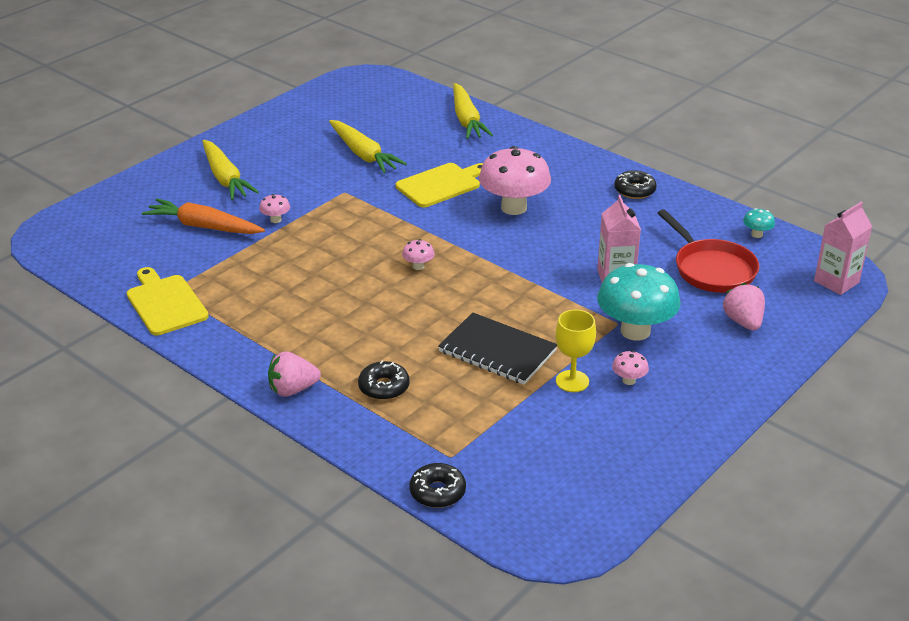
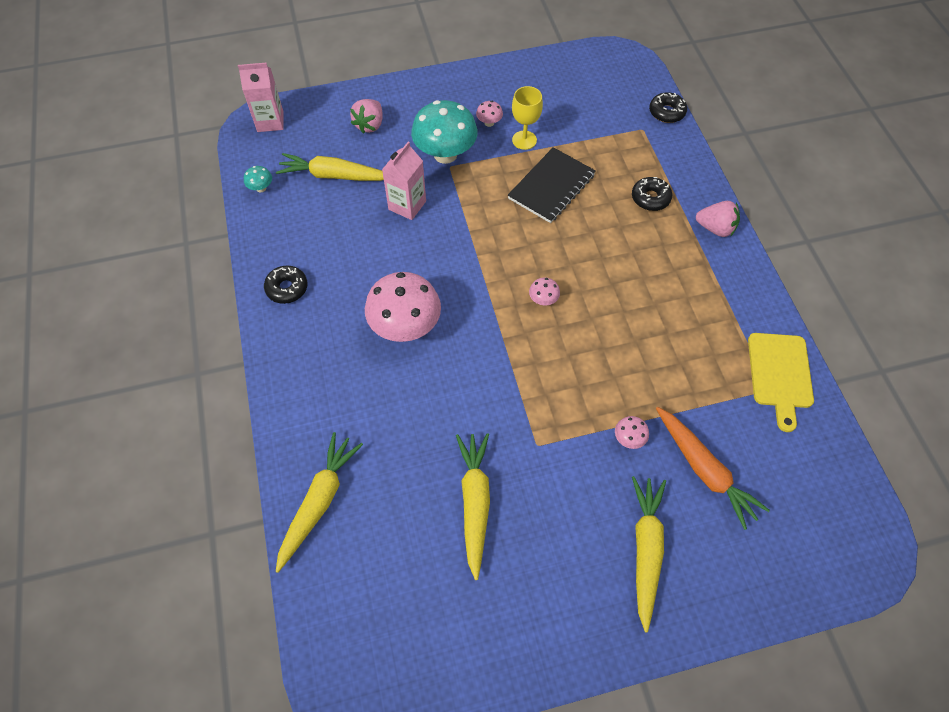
camera: 145 degrees left, 25 degrees up
(441, 184) = (439, 400): yellow cutting board -> none
(497, 351) = (551, 187): black notebook -> black notebook turned 60 degrees clockwise
(711, 269) = (334, 176): red pan -> yellow carrot

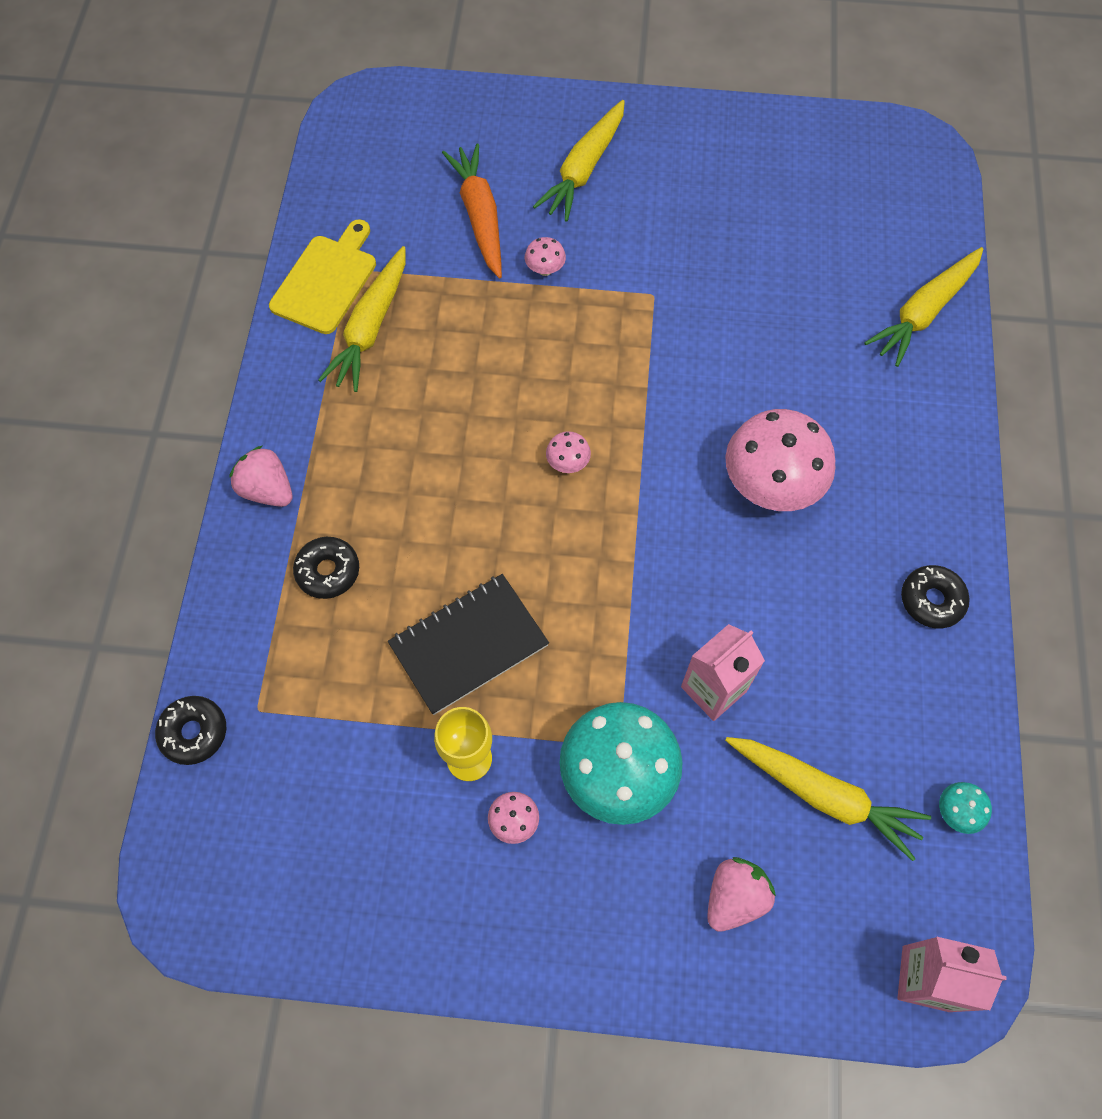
camera: 160 degrees left, 5 degrees up
(475, 502) = (746, 260): yellow carrot -> yellow carrot (370, 328)

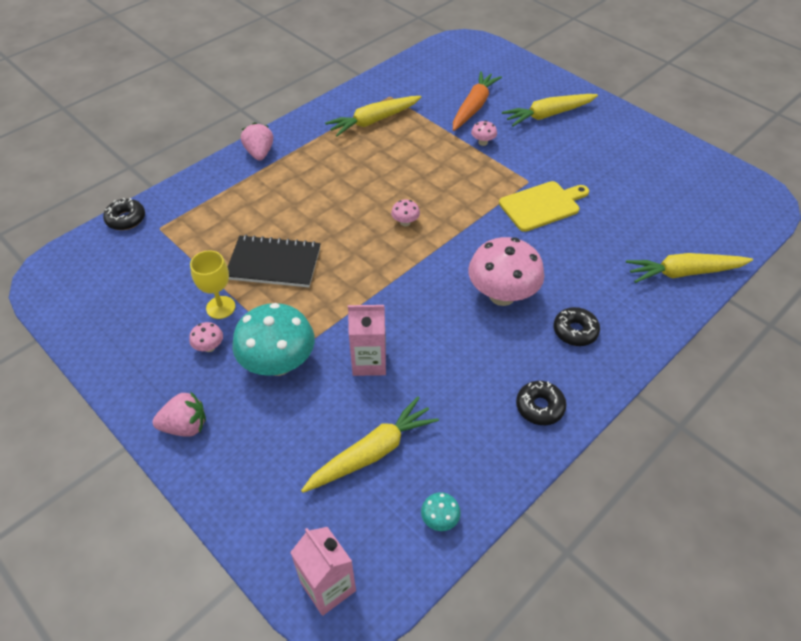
camera: 40 degrees right, 15 degrees down
(326, 281) = (374, 94): yellow cutting board -> yellow cutting board (542, 205)
(328, 571) = (248, 197): black donut -> black donut (575, 331)
(734, 897) = (272, 461): pink strawberry -> pink strawberry (185, 426)
(824, 795) = (372, 452): yellow carrot -> yellow carrot turned 105 degrees counterclockwise

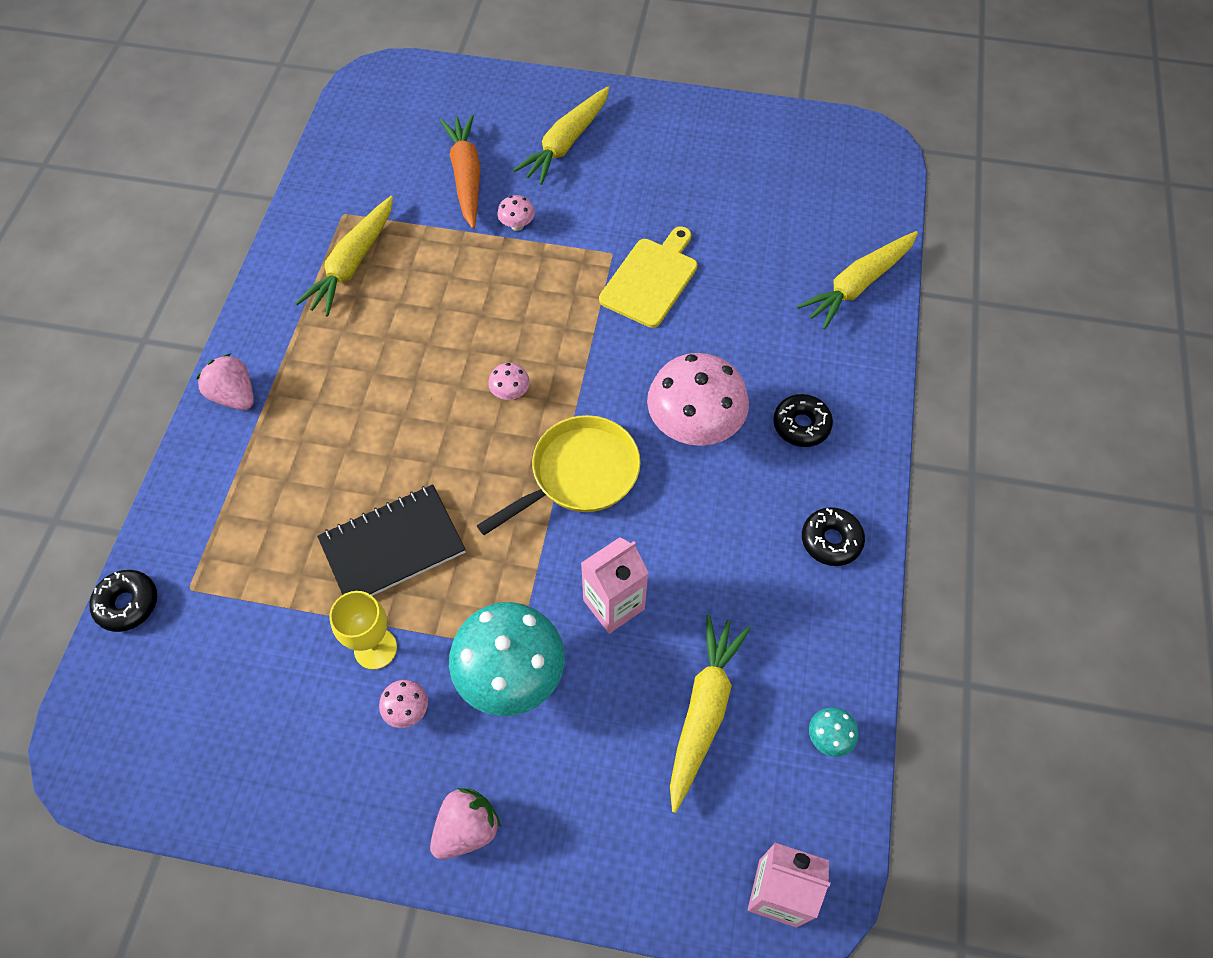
camera: 35 degrees left, 10 degrees up
(408, 283) = (579, 474): none -> yellow pan

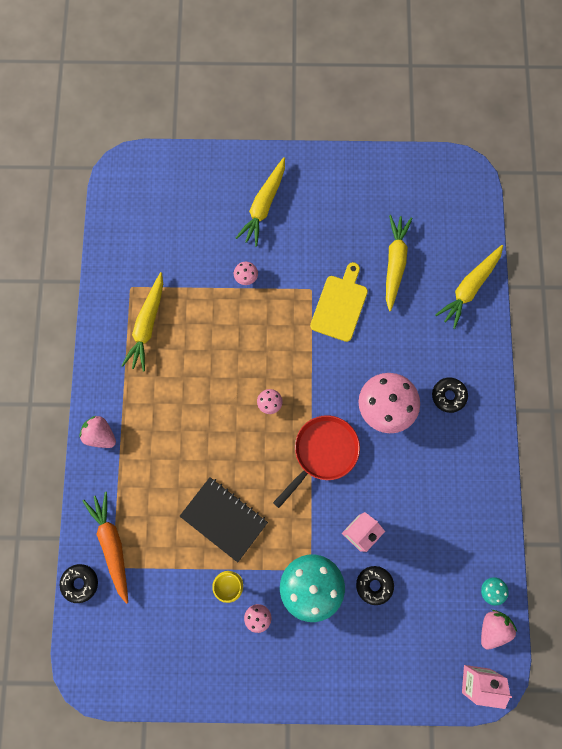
camera: 10 degrees left, 15 degrees up
(392, 546) = (224, 519): black notebook -> black notebook turned 75 degrees clockwise
(466, 177) = (204, 244): orange carrot -> orange carrot (112, 545)
(467, 829) = (306, 677): pink strawberry -> pink strawberry (492, 628)
(579, 474) = (323, 452): yellow pan -> red pan
(703, 711) = (421, 587): yellow carrot -> yellow carrot (395, 263)
(831, 540) = (476, 470): black donut -> black donut (374, 585)

